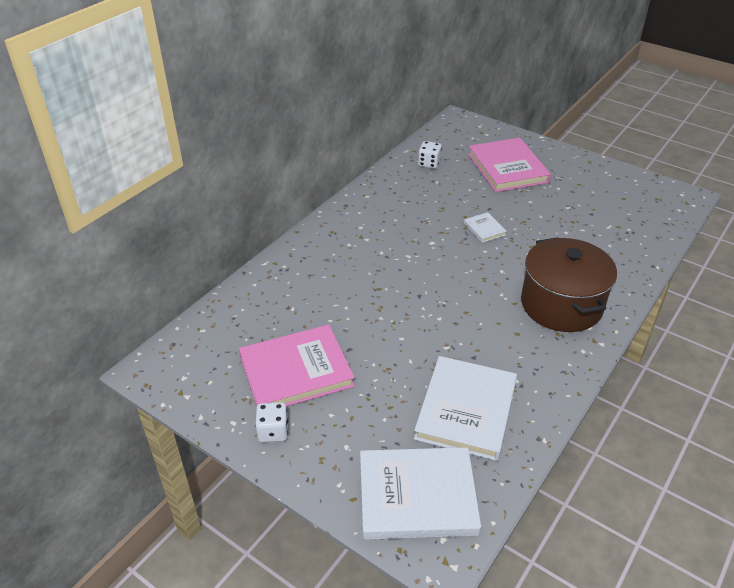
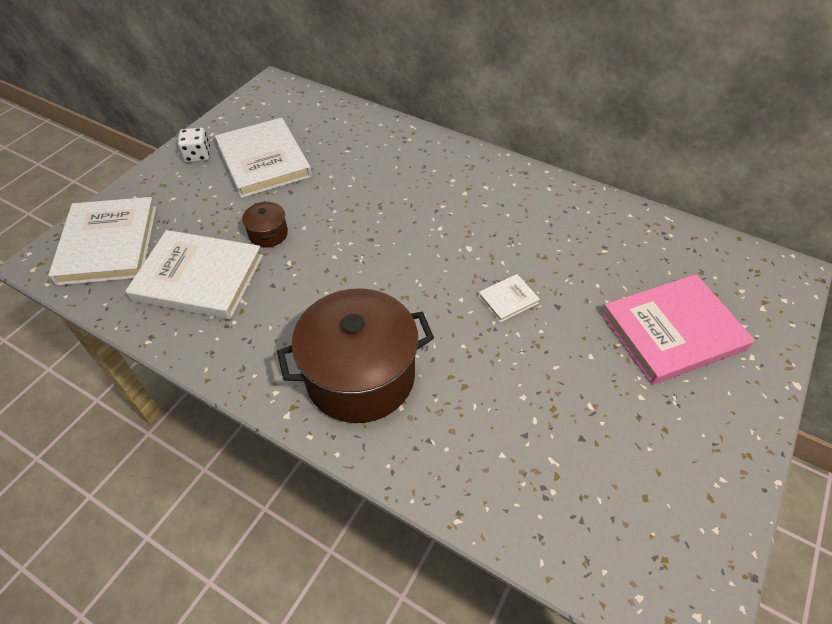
camera: 85 degrees right, 10 degrees up
(296, 371) = (263, 161): pink book -> white book
(409, 363) = (268, 234): none -> brown pot
(429, 163) = (646, 242): white dice -> none

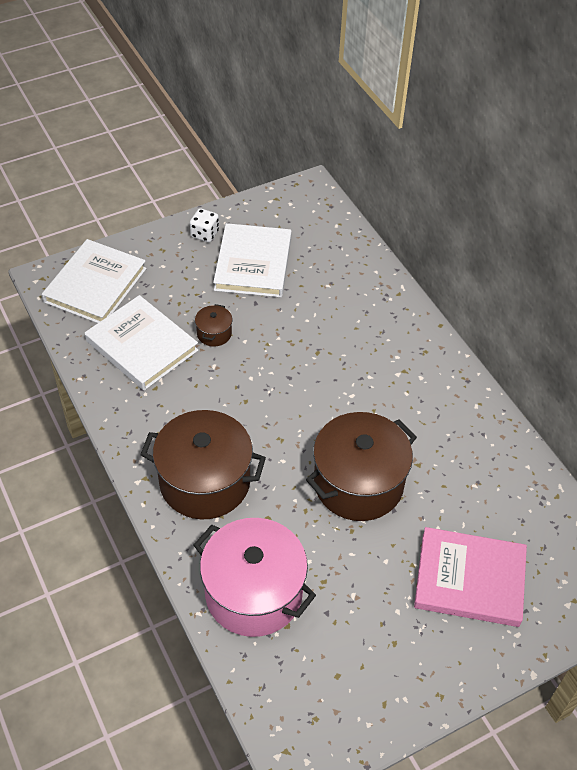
camera: 30 degrees right, 0 degrees up
(496, 462) = (254, 593): none -> pink pot
(508, 299) = (358, 483): white book -> brown pot

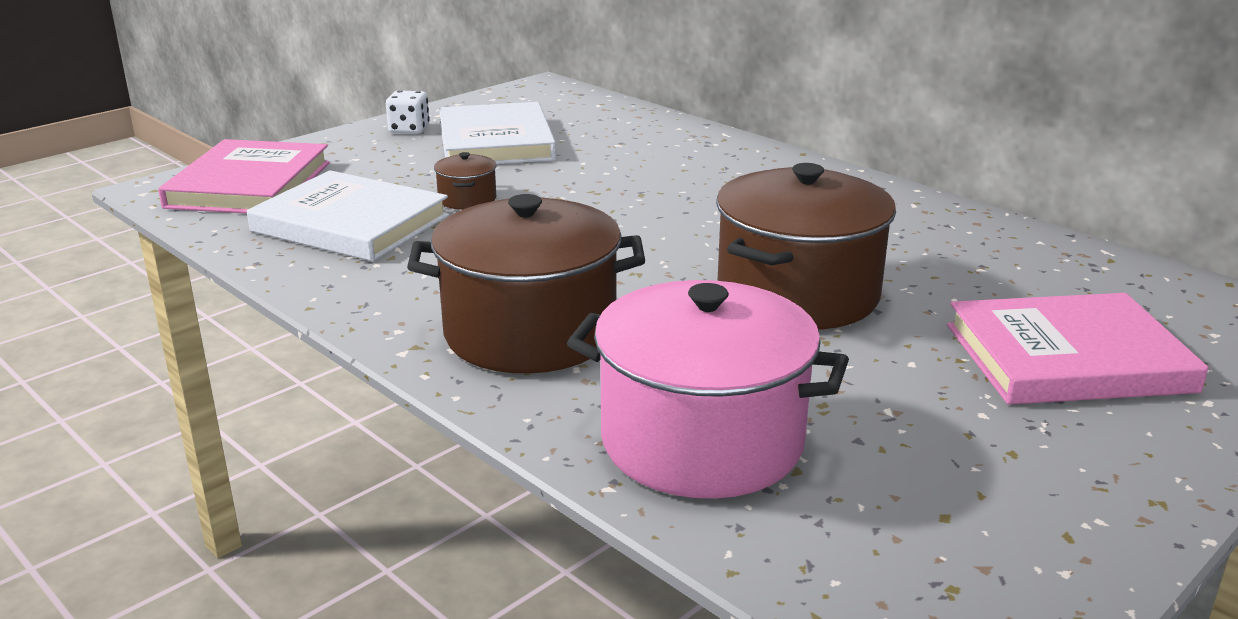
camera: 15 degrees left, 25 degrees down
(95, 285) = (249, 185): white book -> pink book

